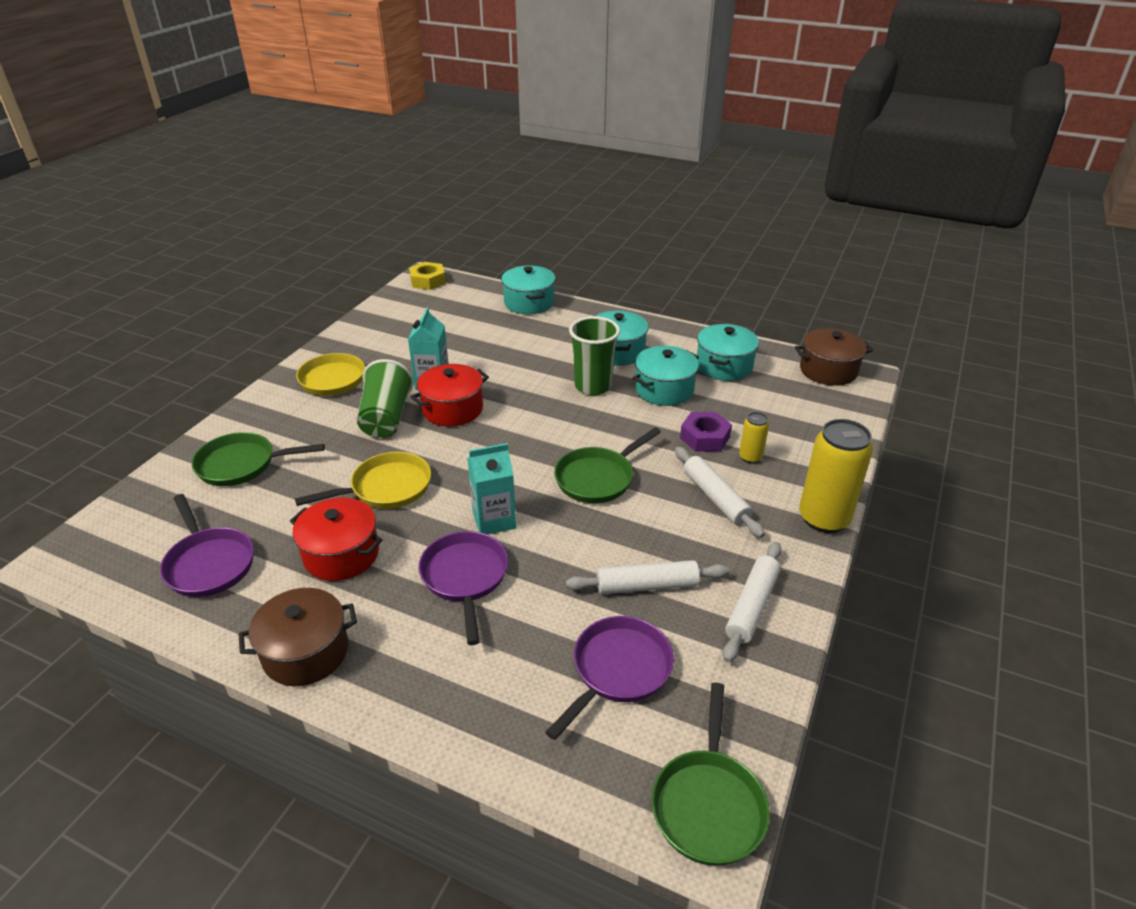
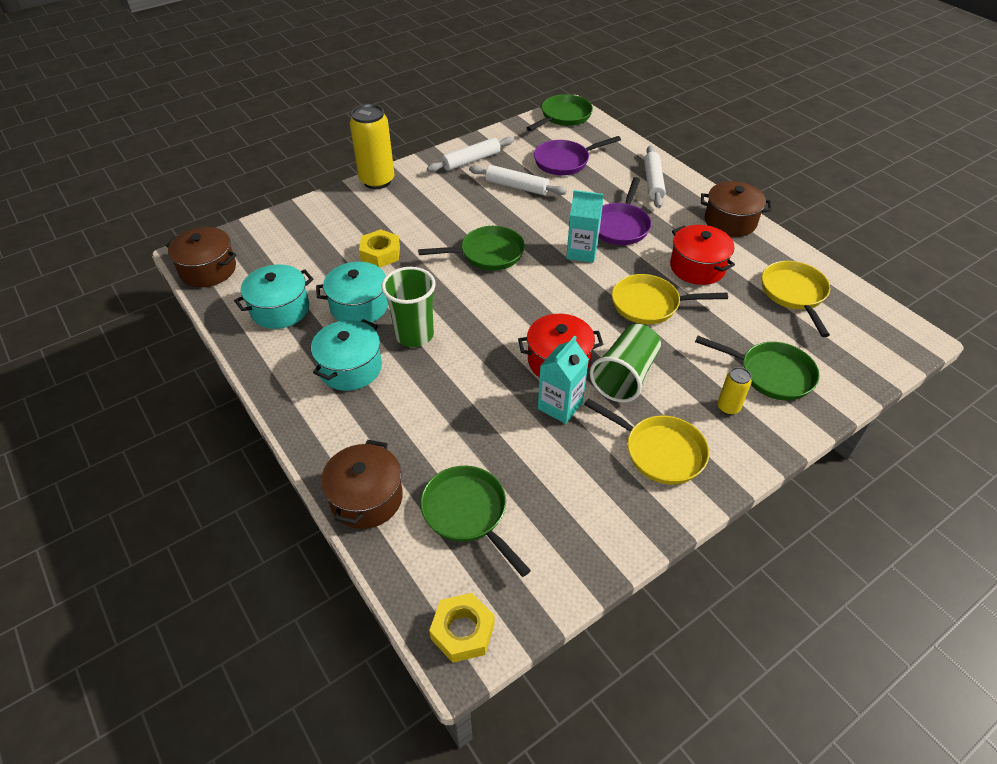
camera: 150 degrees left, 10 degrees up
(209, 563) = (794, 294): purple pan -> yellow pan
(459, 315) = (468, 513): none -> green pan
(529, 303) = (366, 498): turquoise pot -> brown pot
(704, 437) = (380, 253): purple nut -> yellow nut
(715, 498) = (424, 213): white rolling pin -> white rolling pin (653, 182)
(750, 457) = (369, 228): yellow can -> yellow can (728, 407)

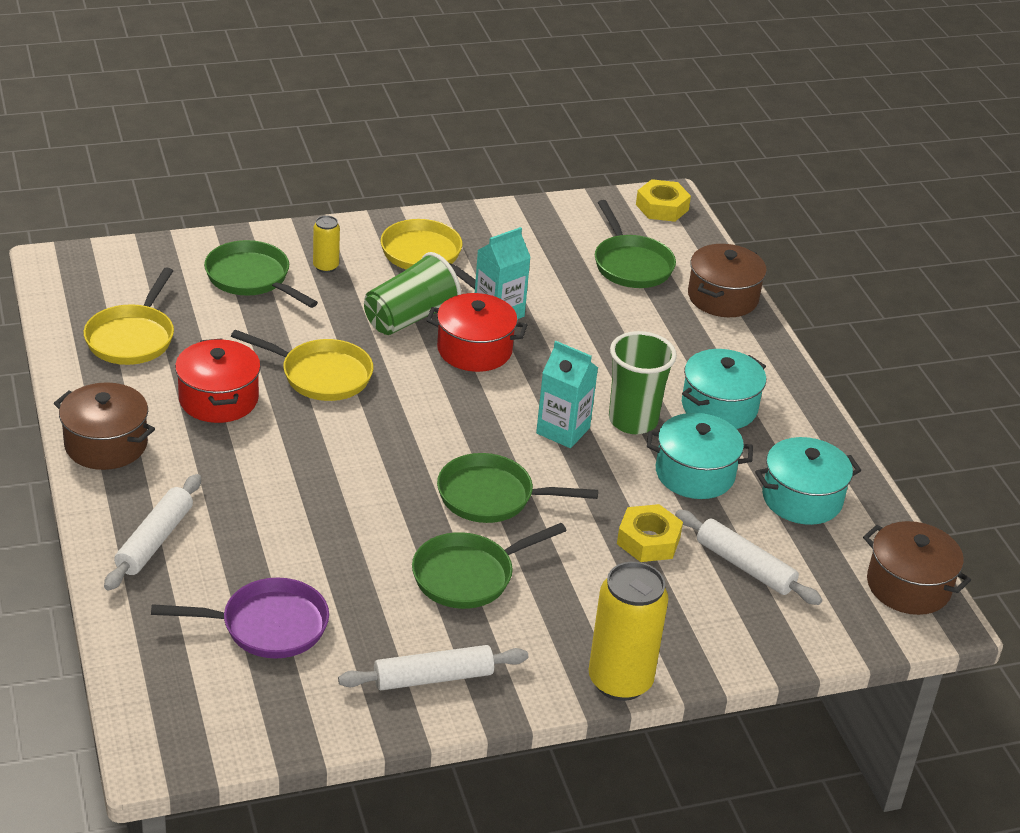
camera: 165 degrees left, 10 degrees down
(516, 186) = (384, 597): white rolling pin -> white rolling pin (745, 566)
(564, 116) = (188, 739): green pan -> green pan (468, 575)
(581, 252) = (357, 461): turquoise carton -> turquoise carton (563, 430)
(620, 226) = (271, 483): purple pan -> none

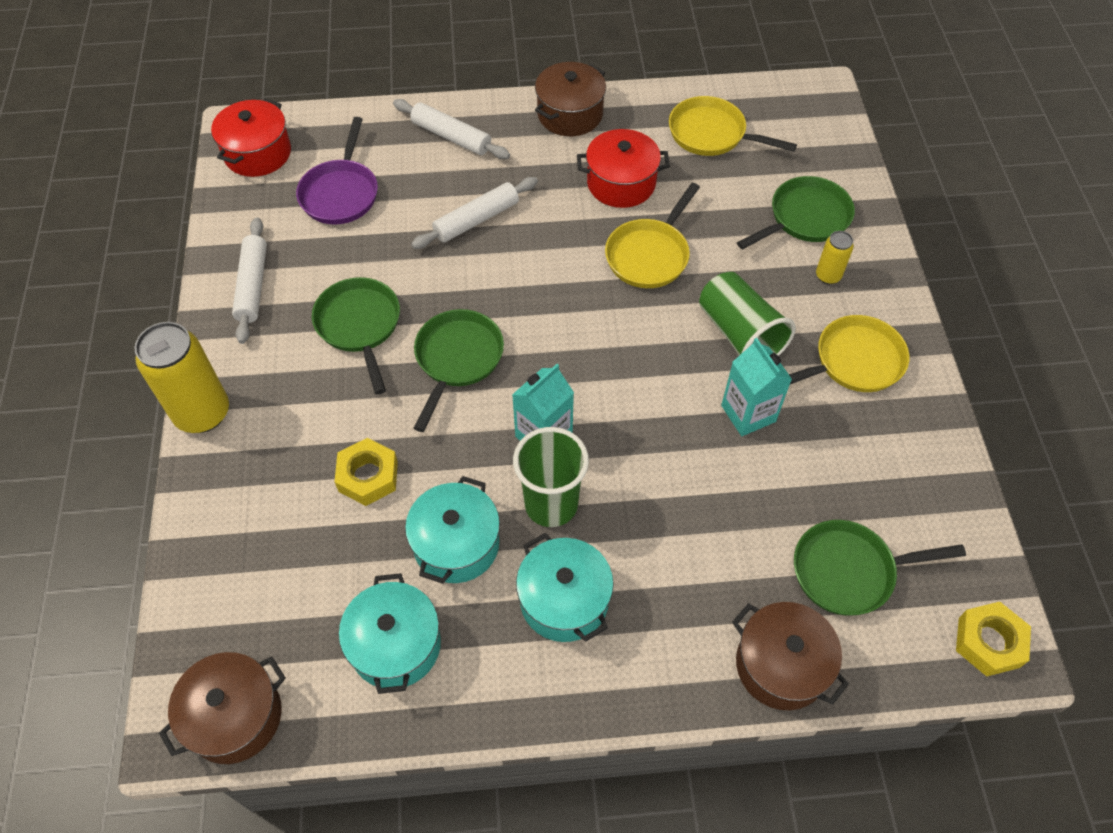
camera: 105 degrees right, 20 degrees up
(474, 350) = (683, 381): red pot -> red pot (257, 153)
(745, 566) = (310, 555): white rolling pin -> white rolling pin (476, 220)

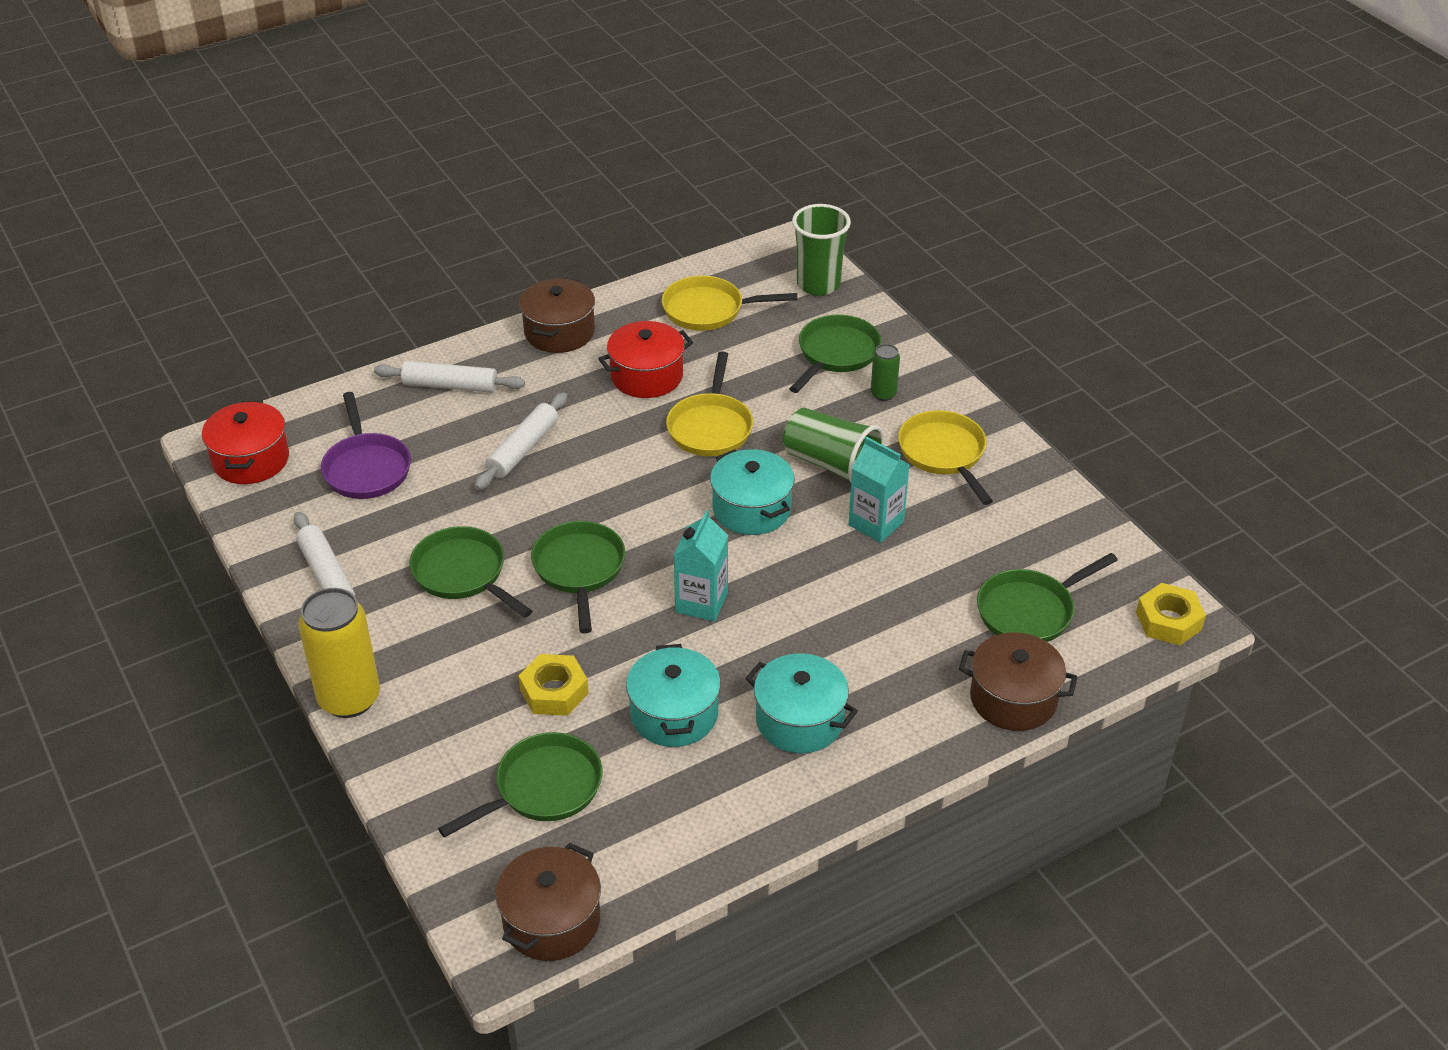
camera: 25 degrees left, 15 degrees down
(304, 573) = (543, 788): none -> green pan
(395, 645) = (667, 810): turquoise pot -> turquoise pot (751, 509)
(551, 504) = (742, 653): green cup -> green cup (818, 284)
(828, 276) = (883, 394): yellow can -> green can
(853, 362) = (944, 454): yellow pan -> yellow pan turned 60 degrees counterclockwise

